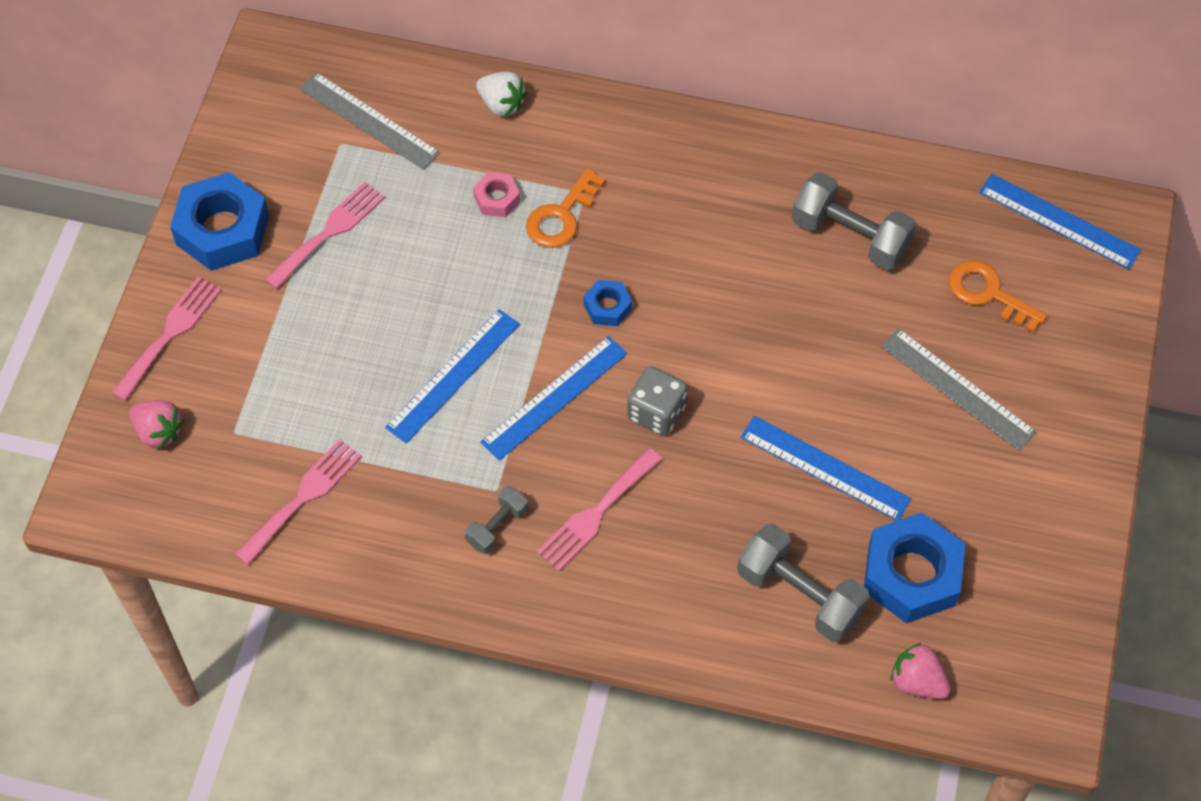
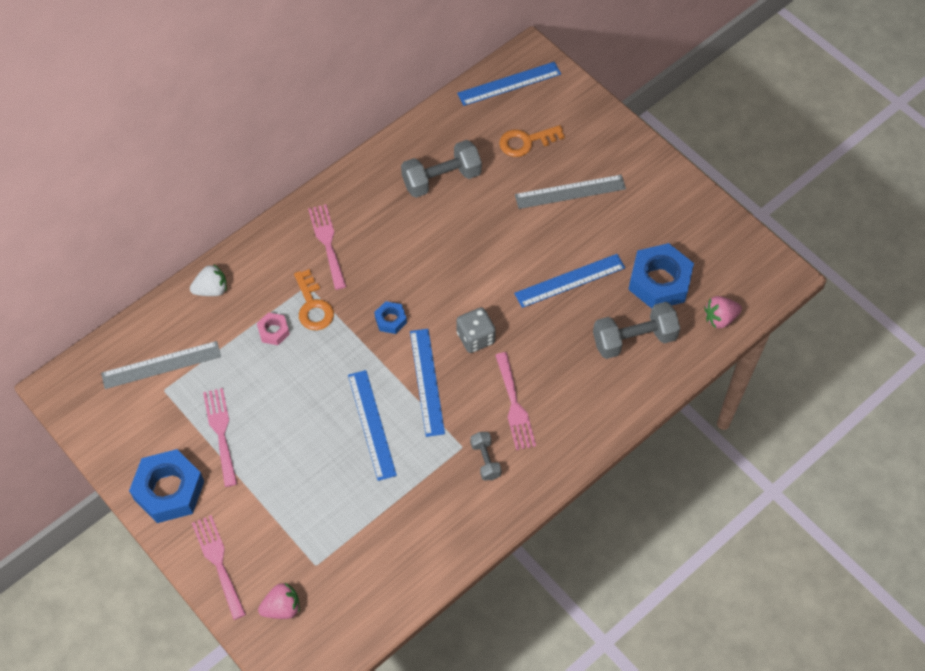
camera: 55 degrees left, 0 degrees up
(303, 497) = (389, 551): pink fork -> pink fork (327, 243)

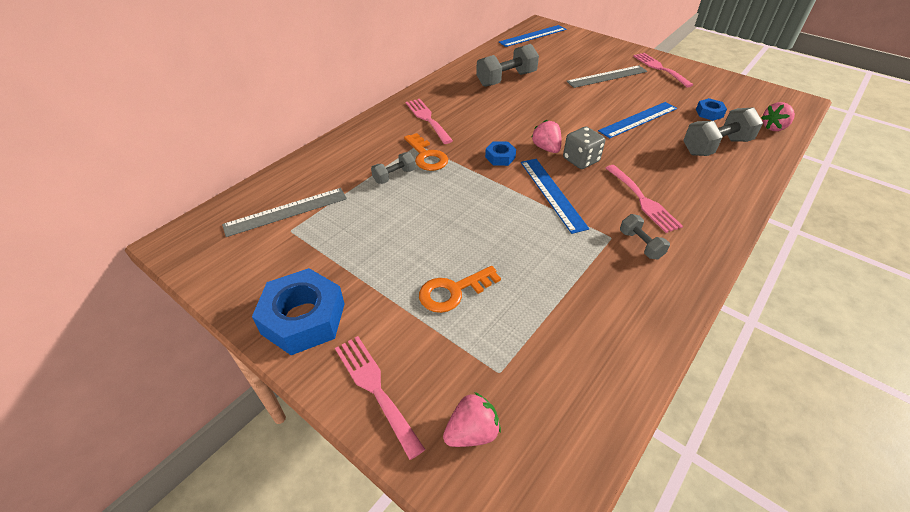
camera: 10 degrees left, 15 degrees down
(211, 289) = (330, 156): white strawberry -> none
(221, 432) = (356, 257): pink fork -> pink fork (659, 68)
(273, 331) = (394, 176): pink nut -> grey dumbbell
(372, 424) = (513, 231): blue ruler -> none
(445, 313) = (546, 148): none -> pink strawberry
(526, 142) = (559, 58): orange key -> orange key (453, 291)
(659, 282) = (709, 113): blue nut -> blue nut, size x0.49

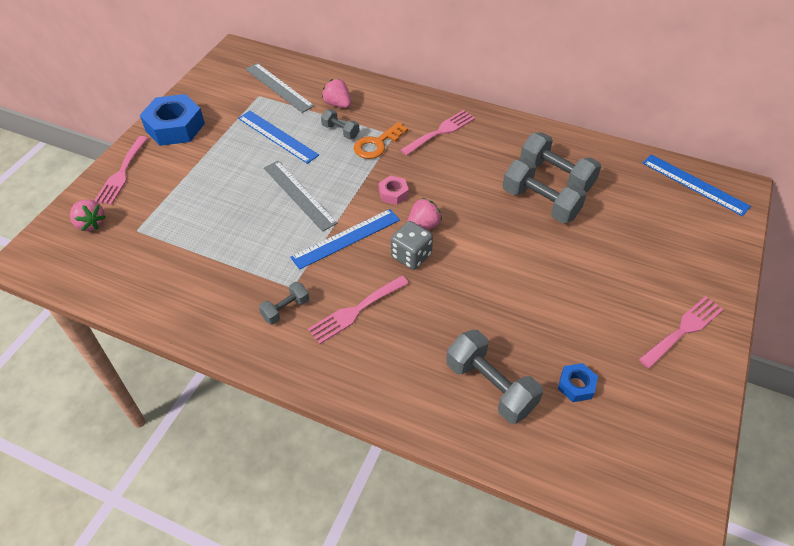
camera: 75 degrees right, 5 degrees up
(375, 388) = (122, 173): pink fork -> pink fork turned 150 degrees clockwise
(453, 291) = (208, 193): orange key -> none
(500, 157) = (393, 193): blue nut -> pink nut
(534, 91) = (540, 203): none -> grey dumbbell
(607, 76) = (620, 270): grey ruler -> grey ruler (299, 195)
(638, 119) = (521, 305): blue ruler -> blue ruler (277, 136)
(773, 127) = (573, 465): pink strawberry -> pink strawberry (338, 104)

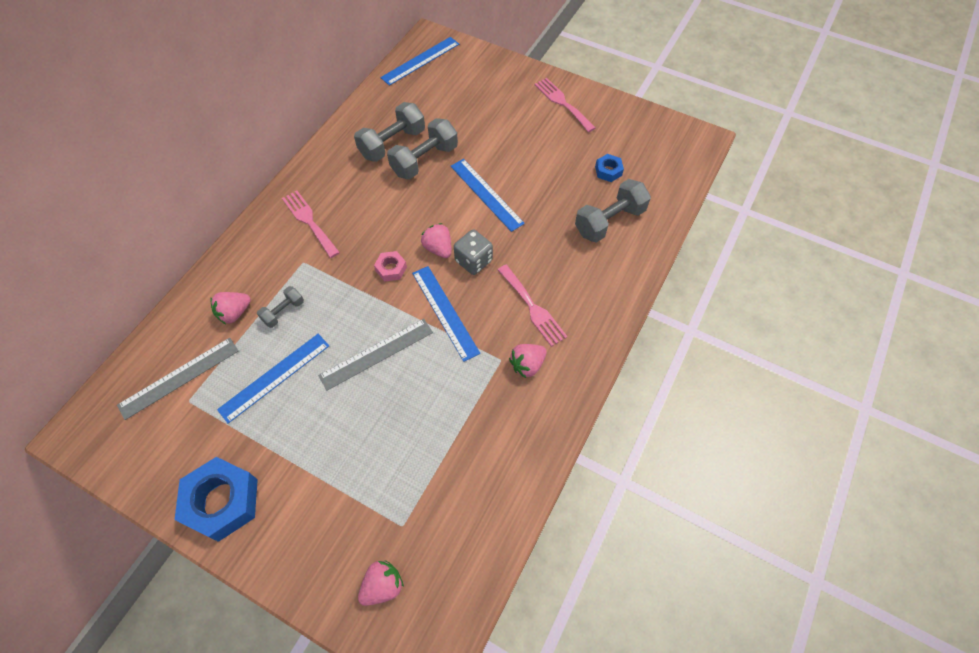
camera: 85 degrees left, 10 degrees up
(122, 173) = (298, 560): pink fork -> none
(285, 309) = (527, 365): grey dumbbell -> pink strawberry
(377, 144) = (314, 278): orange key -> none
(505, 260) = (486, 194): none -> blue ruler

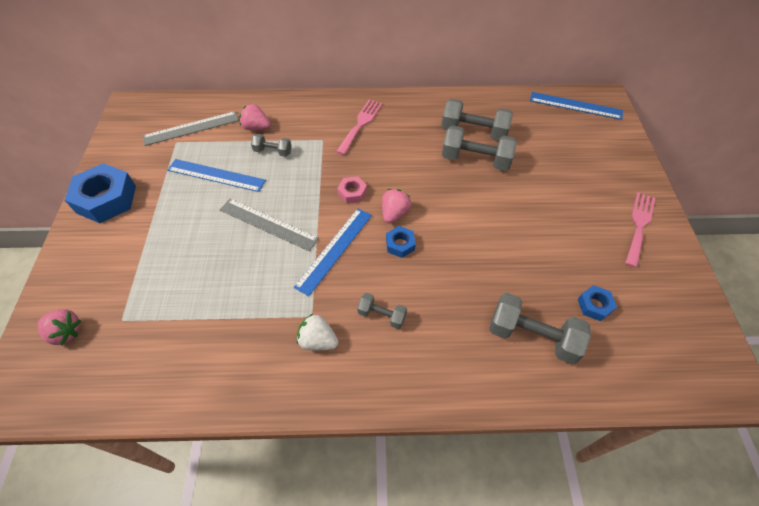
camera: 60 degrees right, 5 degrees down
(179, 377) = (191, 128): grey ruler -> grey ruler turned 45 degrees counterclockwise
(473, 261) = (400, 244): grey dice -> blue nut
(486, 194) = (477, 218): blue ruler -> none
(527, 365) = (318, 340): pink strawberry -> white strawberry
(533, 308) = (382, 315): pink fork -> grey dumbbell

